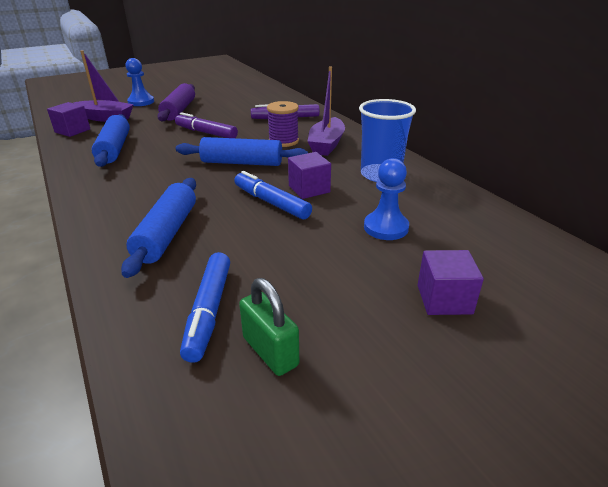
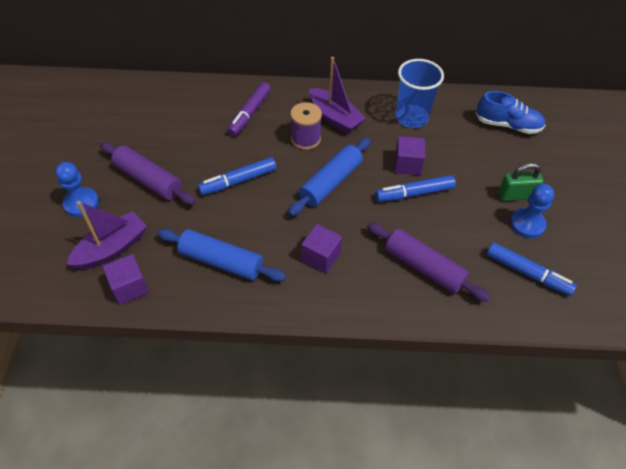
camera: 60 degrees left, 20 degrees up
(167, 234) = (424, 267): blue rolling pin -> purple rolling pin
(206, 133) = (238, 181): purple marker -> blue marker
(270, 351) = (573, 259): green padlock -> green padlock (516, 195)
(386, 227) = (484, 154): blue pawn -> blue pawn (527, 224)
(444, 299) = (565, 171): purple cube -> purple cube (321, 256)
(462, 231) = (507, 125): none -> blue shoe

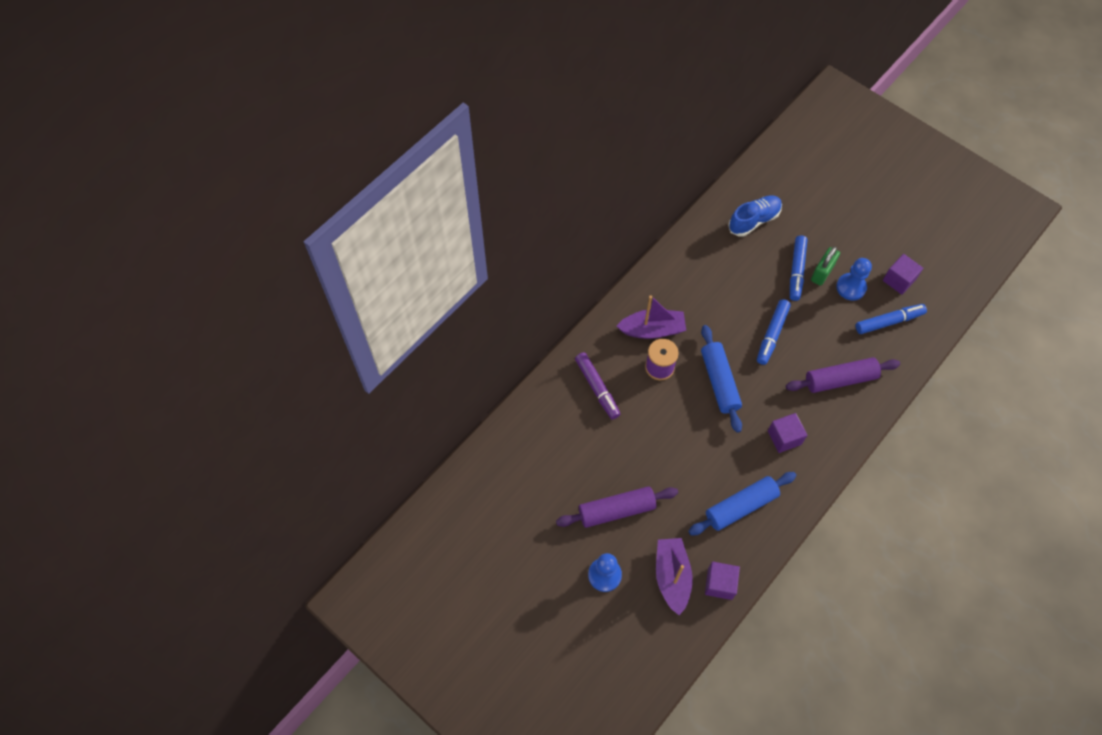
camera: 50 degrees left, 10 degrees up
(238, 181) = (668, 445): blue marker -> blue marker (796, 271)
(407, 164) = (741, 317): purple cube -> purple cube (898, 280)
(411, 117) = (695, 277): blue cup -> none

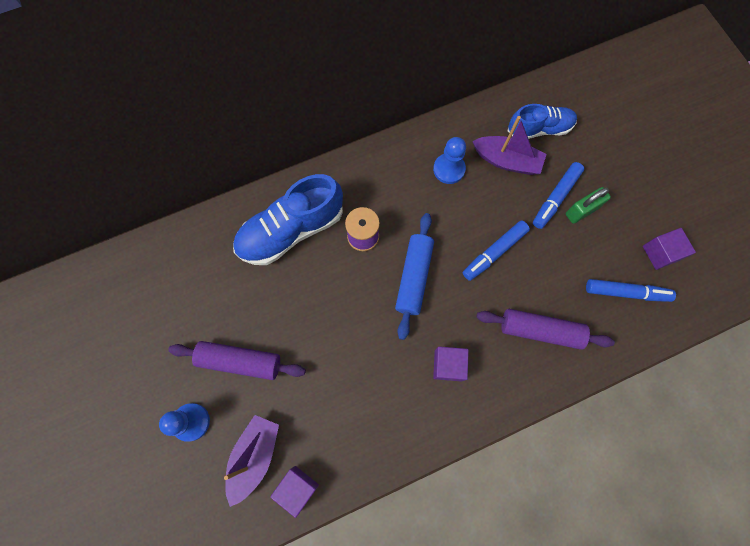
camera: 25 degrees right, 10 degrees up
(597, 388) = (291, 230): purple marker -> blue shoe
(652, 330) = (377, 196): purple boat -> purple boat (507, 161)
(741, 506) = (364, 417): blue rolling pin -> none
(851, 287) = (604, 239): blue pawn -> blue pawn (449, 169)

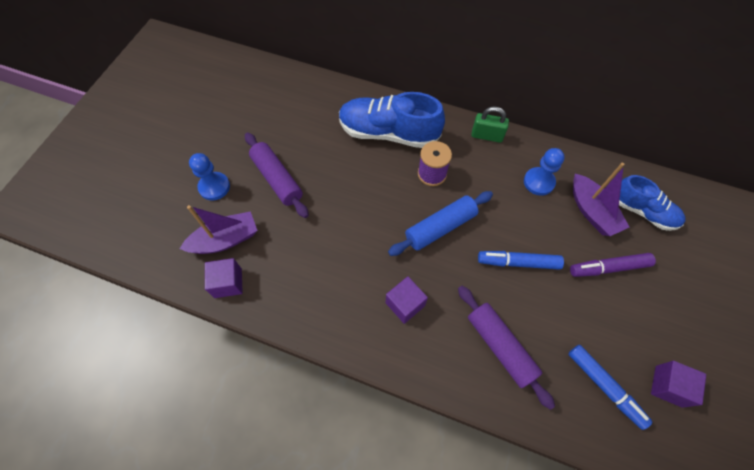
camera: 45 degrees right, 10 degrees down
(555, 198) = (608, 268): blue marker -> purple marker
(581, 211) = (623, 295): green padlock -> green padlock (486, 136)

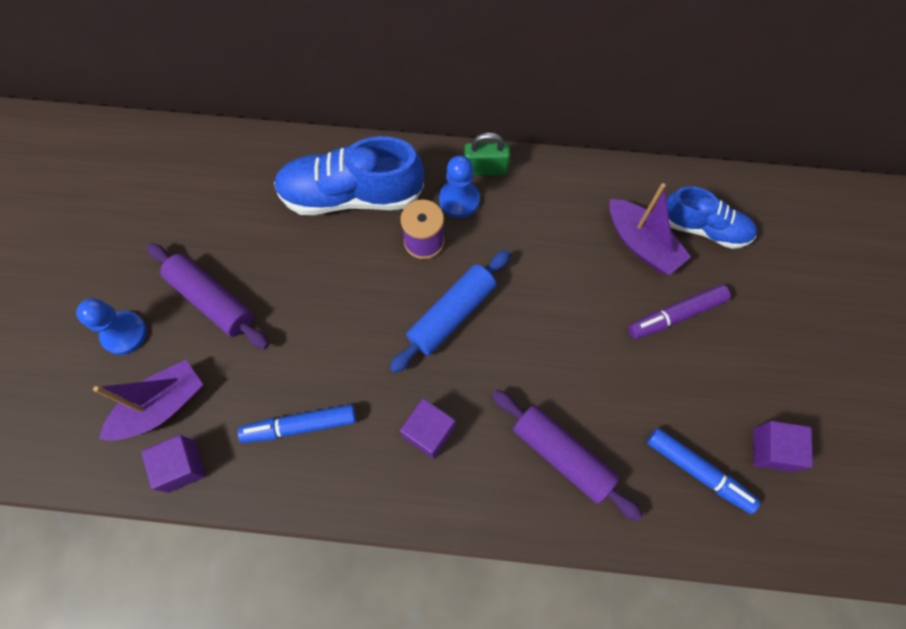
camera: 15 degrees left, 5 degrees up
(518, 262) = (562, 337): blue marker -> blue marker (300, 426)
(538, 182) = (566, 219): blue pawn -> blue pawn (459, 200)

